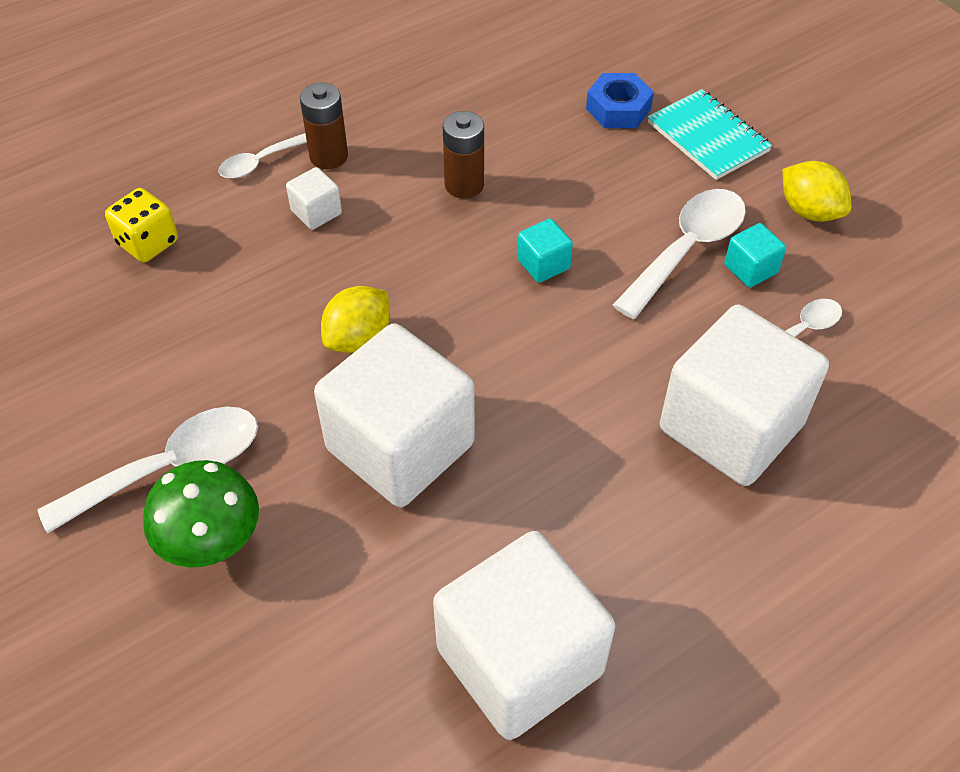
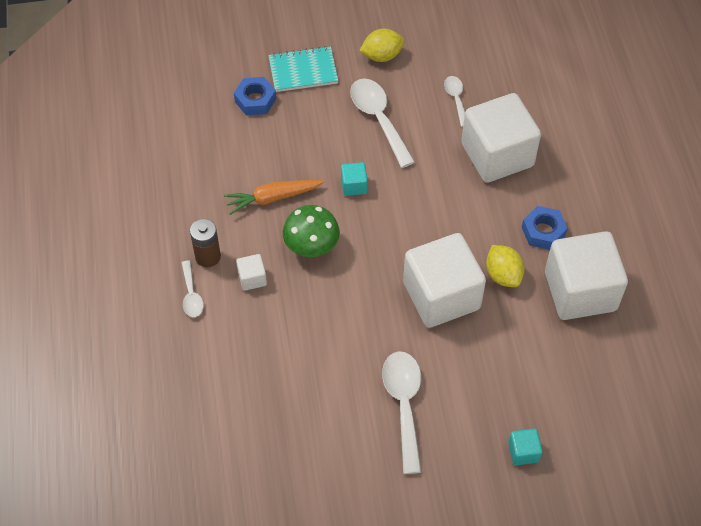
camera: 65 degrees left, 5 degrees up
(148, 243) = (227, 373): yellow dice -> none
(211, 540) = (458, 398): green mushroom -> green mushroom (311, 246)
(358, 338) = (360, 290): yellow lemon -> yellow lemon (503, 275)
(464, 185) = (273, 198): brown battery -> orange carrot
(615, 553) = (543, 231): none -> blue nut
(750, 269) = (406, 99): turquoise cube -> turquoise cube (523, 452)

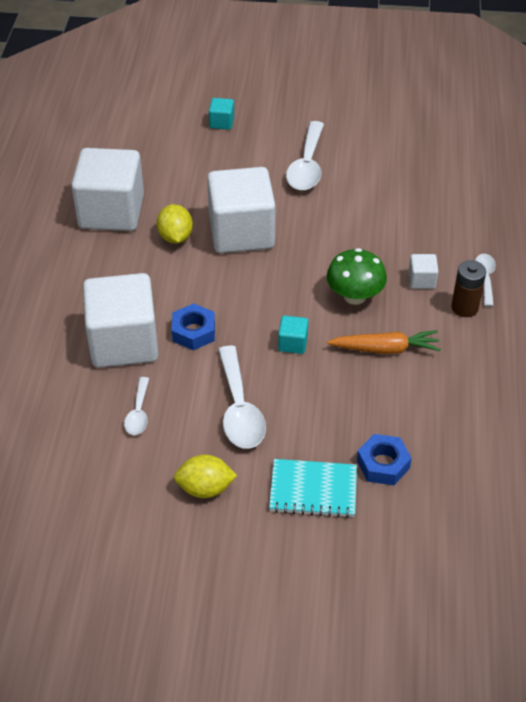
camera: 165 degrees left, 10 degrees down
(543, 231) = (117, 263): blue nut -> blue nut (193, 332)

